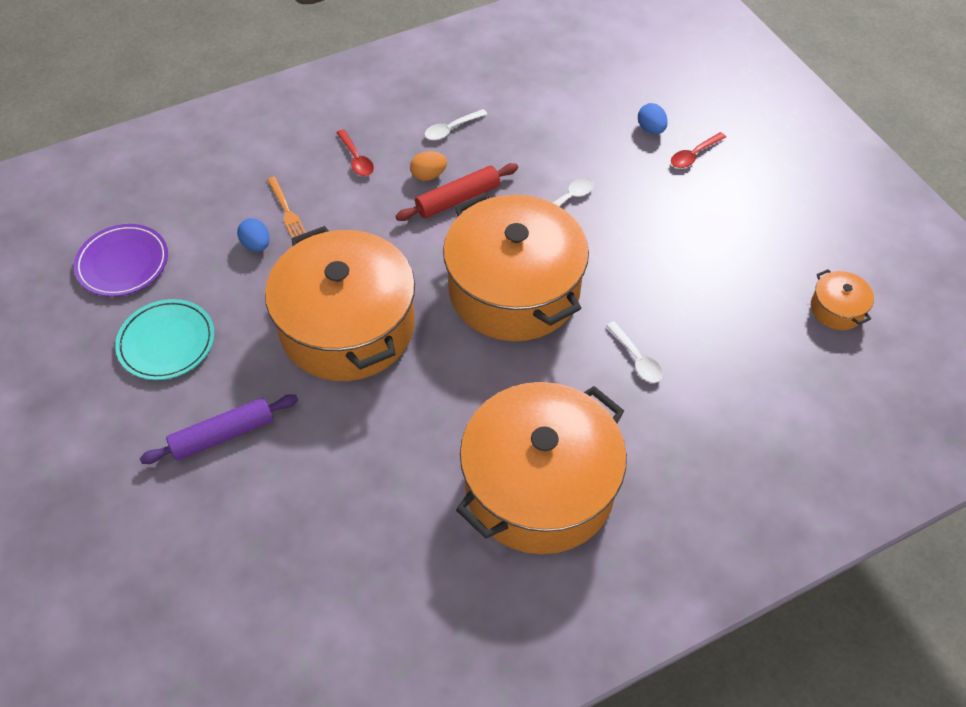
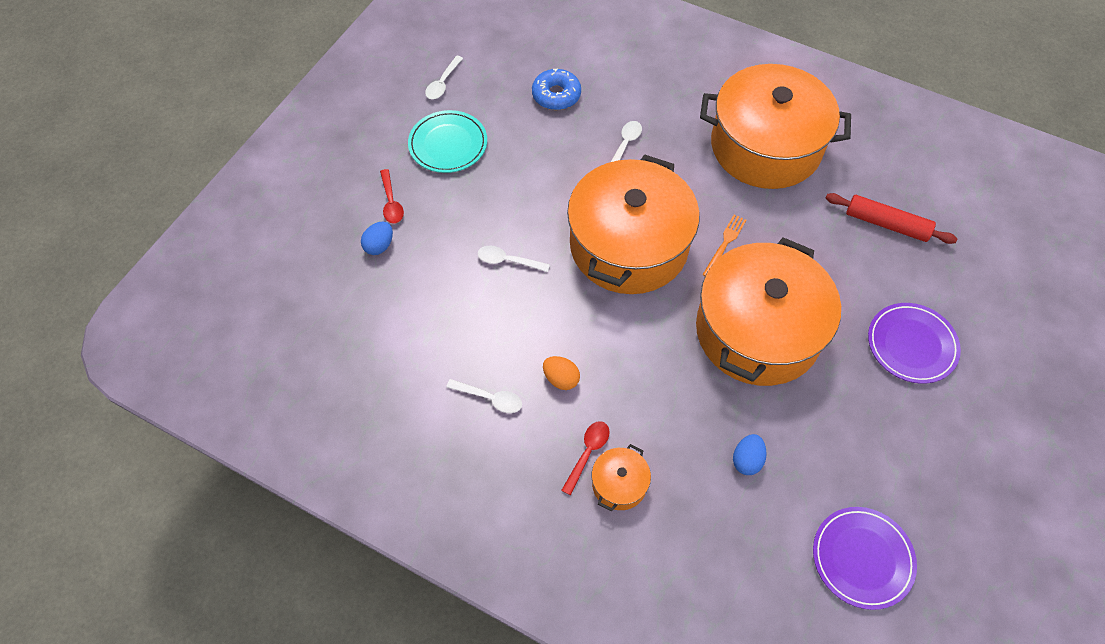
camera: 125 degrees left, 5 degrees up
(167, 342) = (889, 449): turquoise plate -> turquoise plate (448, 144)
(223, 435) = (911, 345): purple rolling pin -> purple plate
(286, 210) = (692, 466): orange fork -> orange fork (725, 244)
(458, 199) = (570, 338): red rolling pin -> red rolling pin (886, 224)
(694, 155) = (391, 202): red spoon -> red spoon turned 60 degrees clockwise
(749, 340) = (556, 95): none -> blue donut
(828, 256) = (443, 83): none -> white spoon
(837, 309) = (490, 63): orange pot -> orange pot (619, 484)

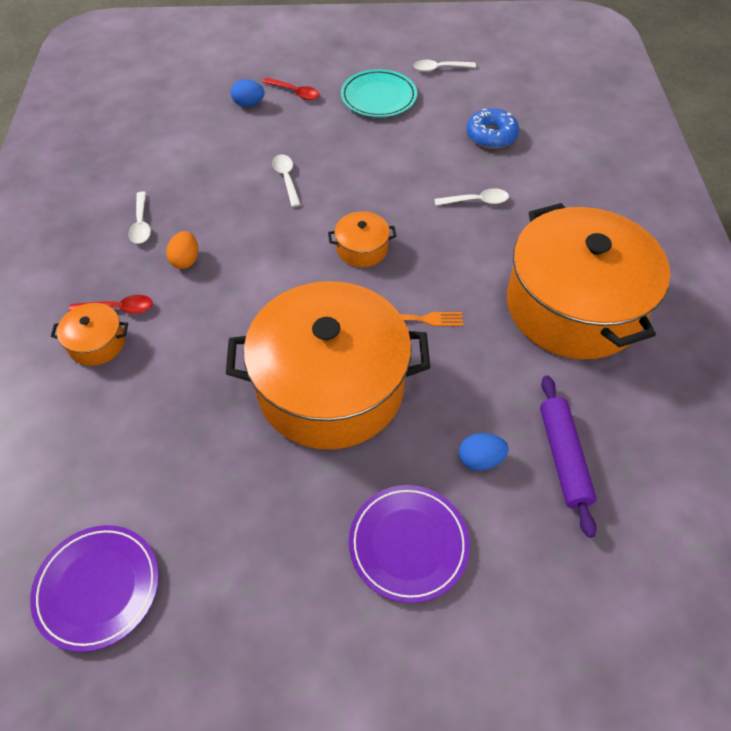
camera: 60 degrees right, 5 degrees down
(391, 202) = (295, 92): red spoon -> red spoon turned 105 degrees counterclockwise
(629, 245) = (362, 249): orange pot -> orange pot, size x0.40
(747, 460) = (170, 434): blue egg -> blue egg (480, 459)
(886, 224) = (563, 457): red rolling pin -> purple rolling pin

